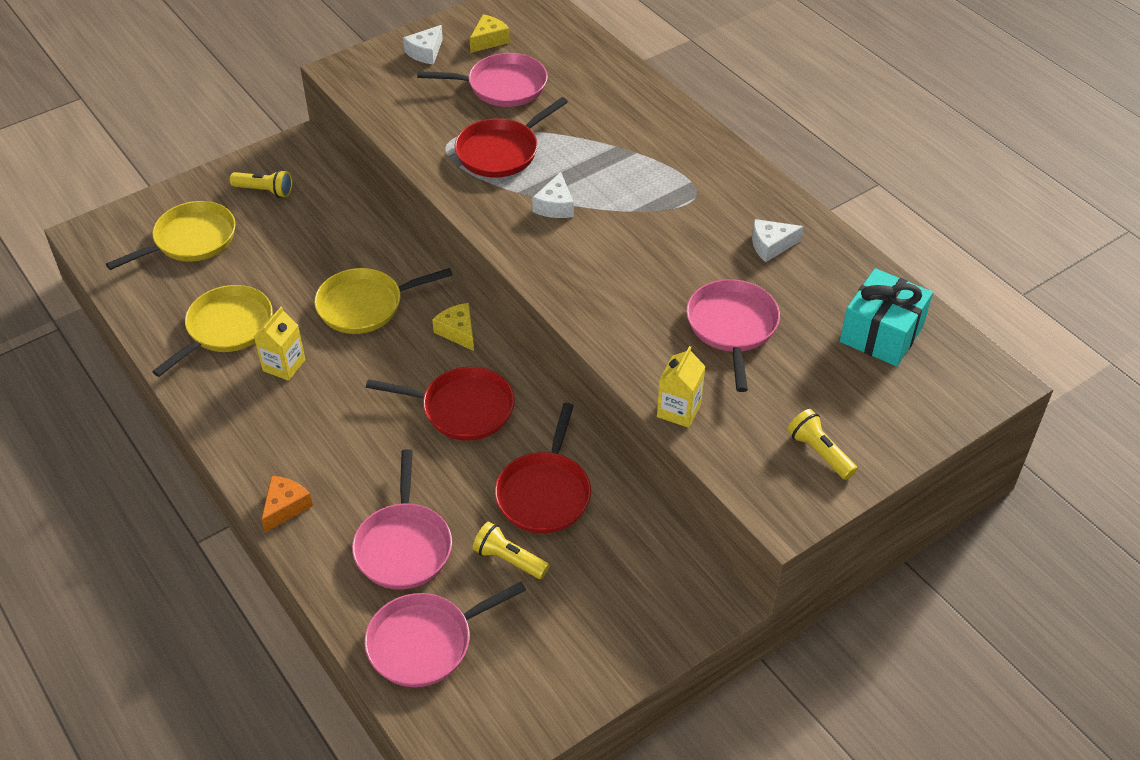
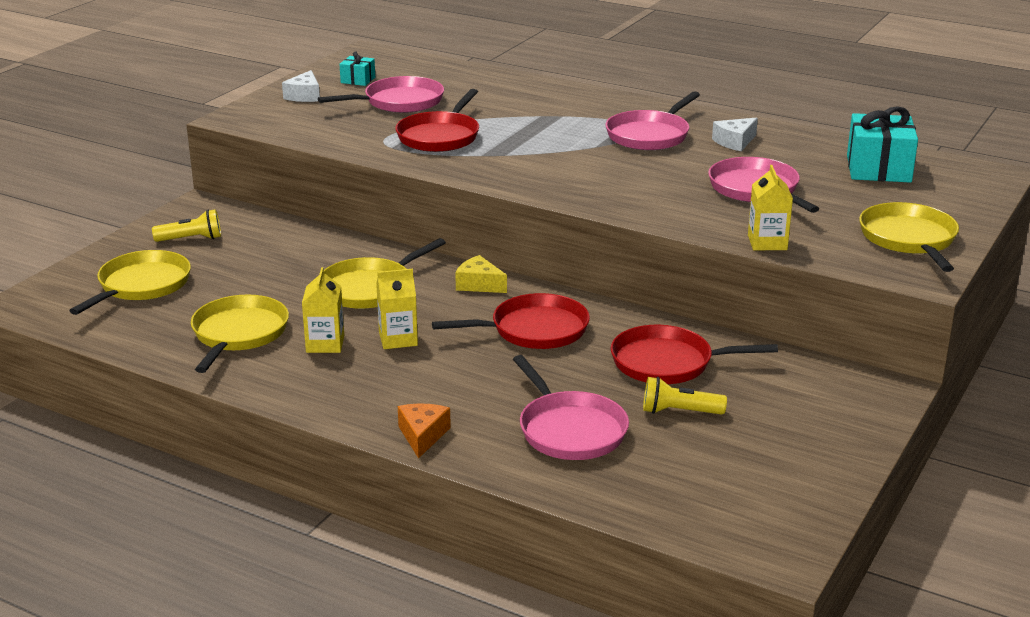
camera: 25 degrees left, 20 degrees down
(344, 380) = (398, 339): none -> yellow carton
(425, 643) = (658, 487): pink pan -> pink pan (649, 135)
(489, 40) = (358, 80): yellow cheese -> turquoise gift
(544, 493) = (667, 363): red pan -> red pan turned 105 degrees clockwise
(555, 206) = (525, 156): white cheese -> none
(819, 452) = (909, 239): yellow flashlight -> yellow pan

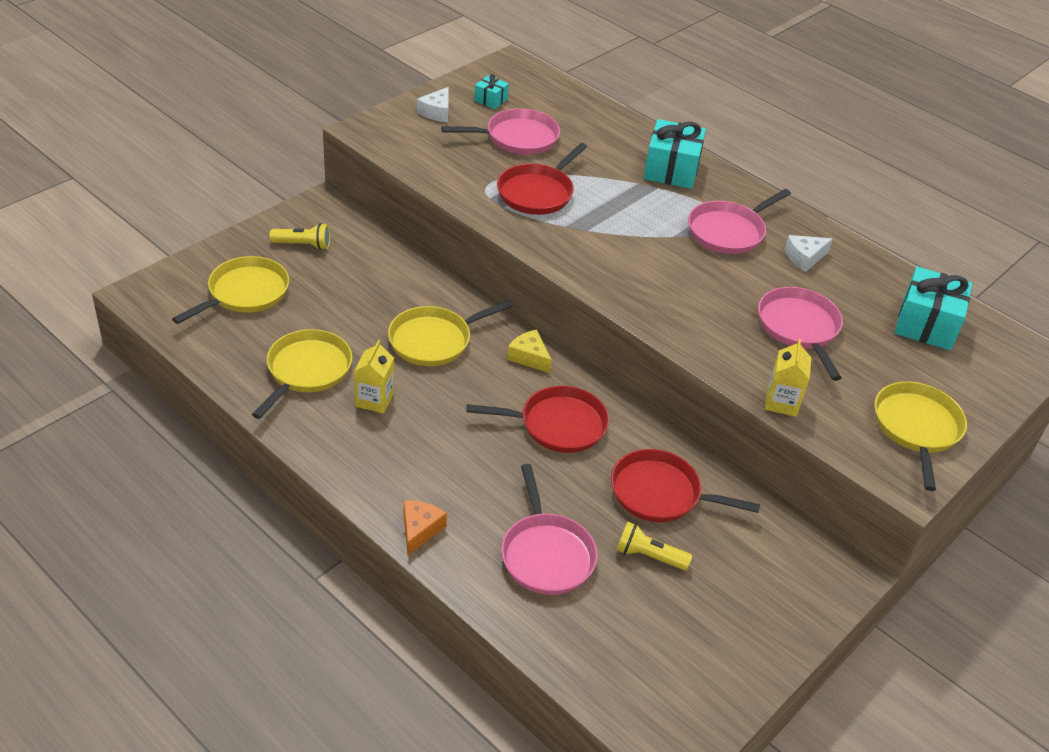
camera: 10 degrees right, 15 degrees up
(398, 339) = (437, 408): yellow carton -> none
(569, 102) = (671, 170): none -> turquoise gift

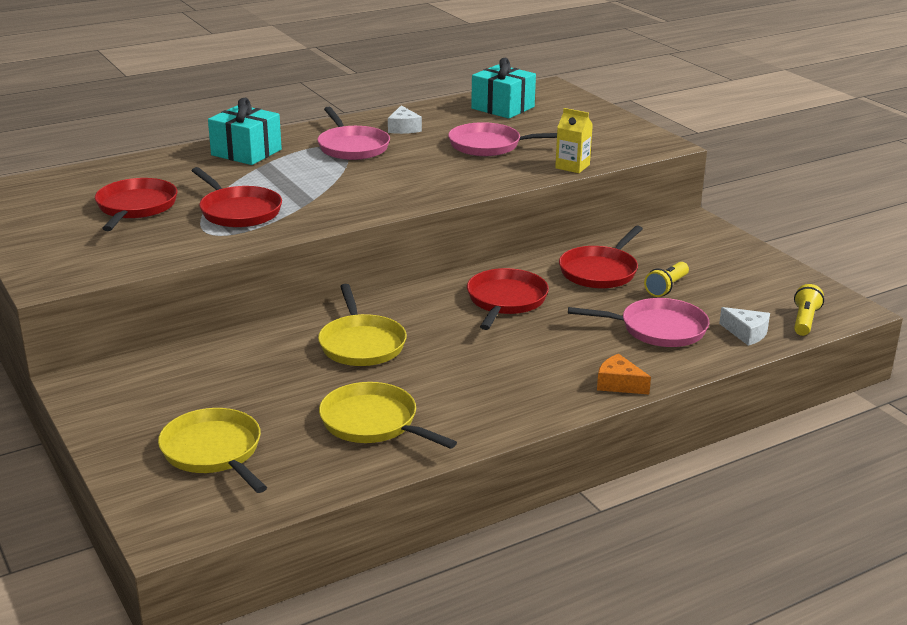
camera: 70 degrees left, 15 degrees down
(303, 245) = (148, 404): yellow flashlight -> yellow flashlight (804, 321)
(374, 400) = (436, 387): yellow carton -> none
(436, 112) = (48, 240): white cheese -> white cheese (746, 333)
(491, 100) = (52, 210): turquoise gift -> none
(518, 138) = (136, 207): pink pan -> red pan
(529, 357) = (410, 300): yellow cheese -> none
(916, 428) = (611, 132): yellow pan -> none

